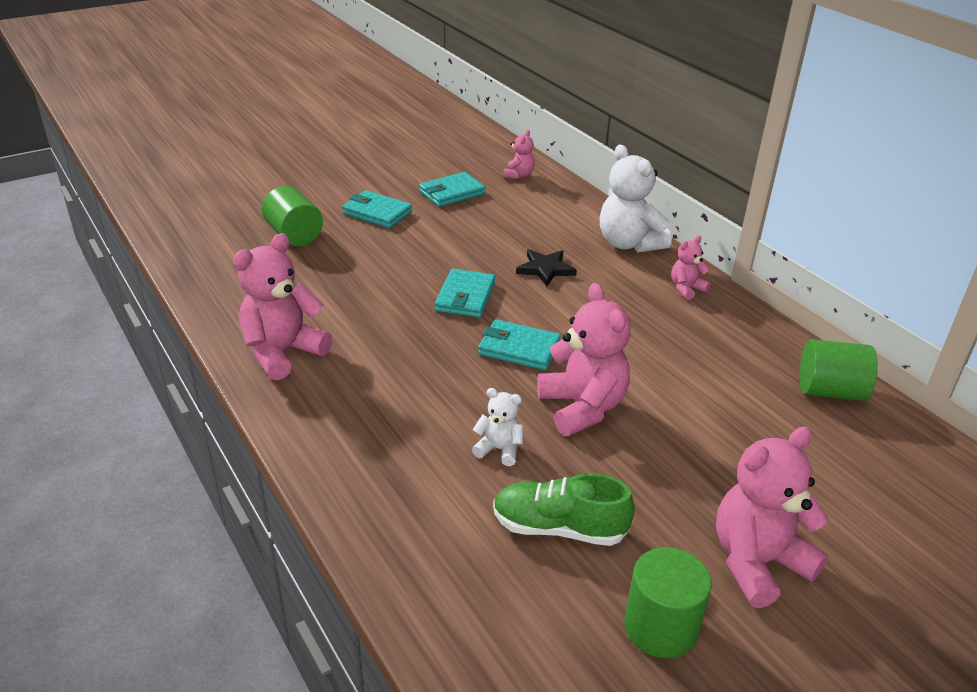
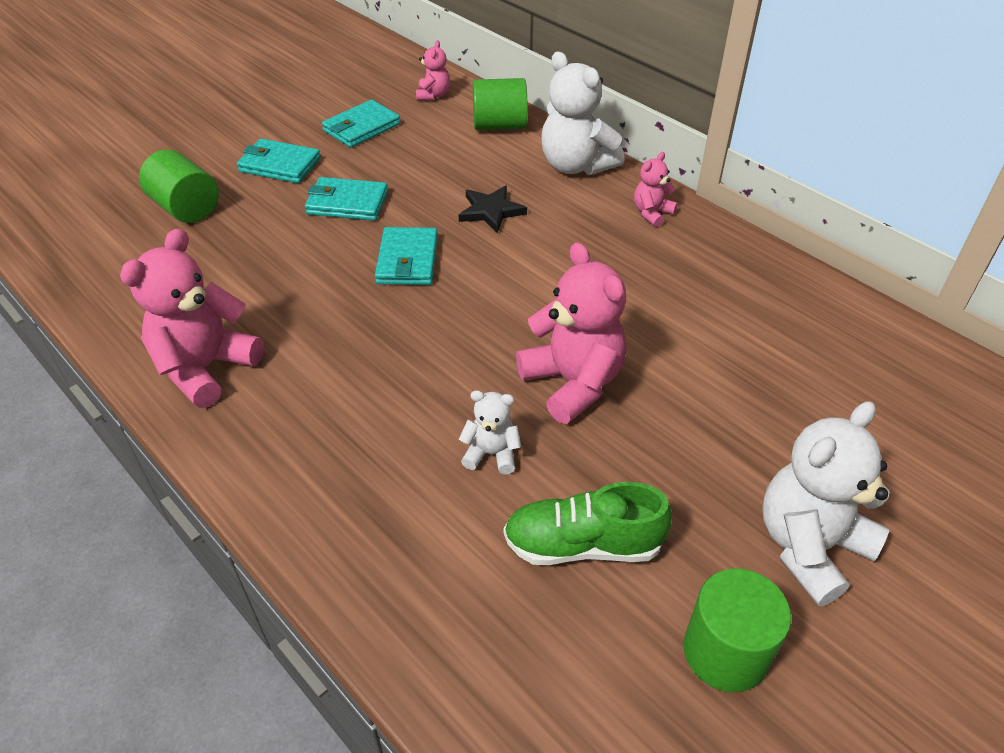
camera: 10 degrees left, 10 degrees up
(519, 348) = (484, 318): turquoise wallet -> turquoise wallet (347, 203)
(757, 562) = (809, 546): pink teddy bear -> white teddy bear
(830, 391) = (833, 317): green cylinder -> green cylinder (499, 125)

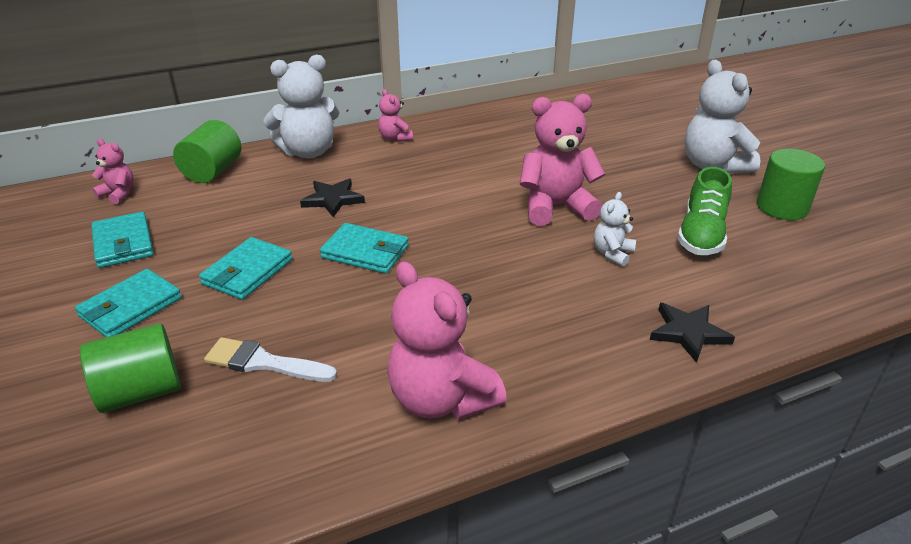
camera: 70 degrees left, 10 degrees down
(230, 253) = (263, 362): none -> white brush
(354, 547) = (688, 333): none -> black star

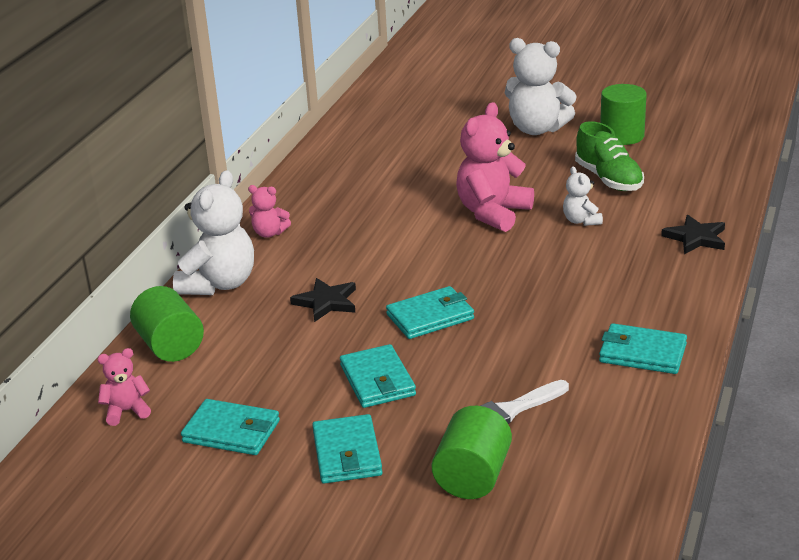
camera: 45 degrees left, 5 degrees down
(441, 399) = (642, 353): pink teddy bear -> turquoise wallet

